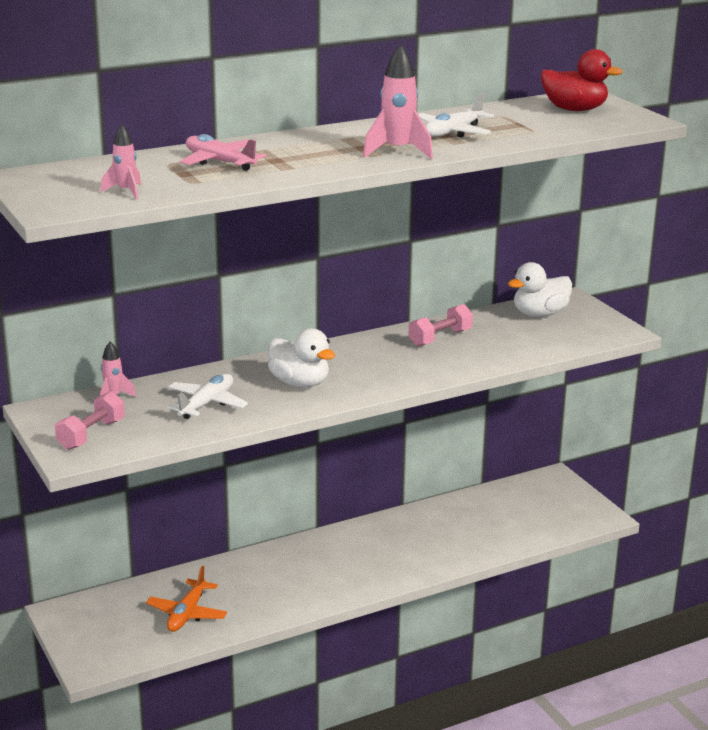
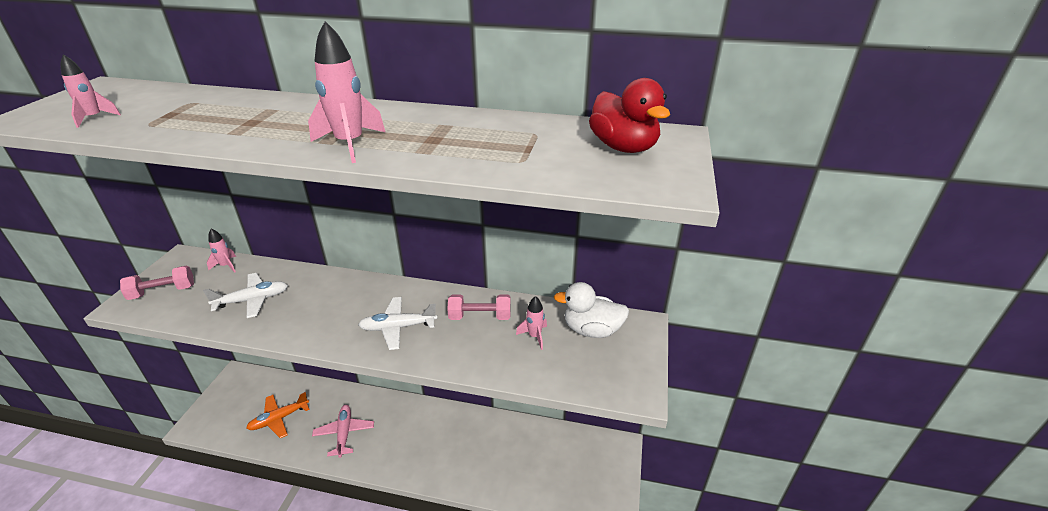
camera: 40 degrees right, 10 degrees up
(220, 162) = (217, 112): pink plane -> pink plane (344, 433)
(299, 383) = (328, 311): white duck -> none
(453, 132) = (447, 138): white plane -> white plane (398, 327)
(504, 332) = (534, 336): none -> pink rocket

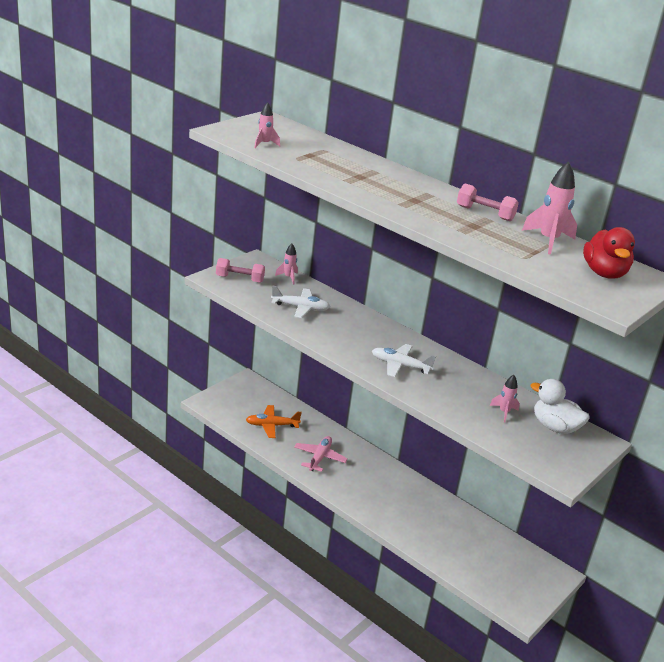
camera: 25 degrees right, 5 degrees down
(350, 144) = (417, 212): pink rocket -> pink rocket (548, 241)
(480, 317) = (468, 384): pink dumbbell -> pink dumbbell (485, 213)

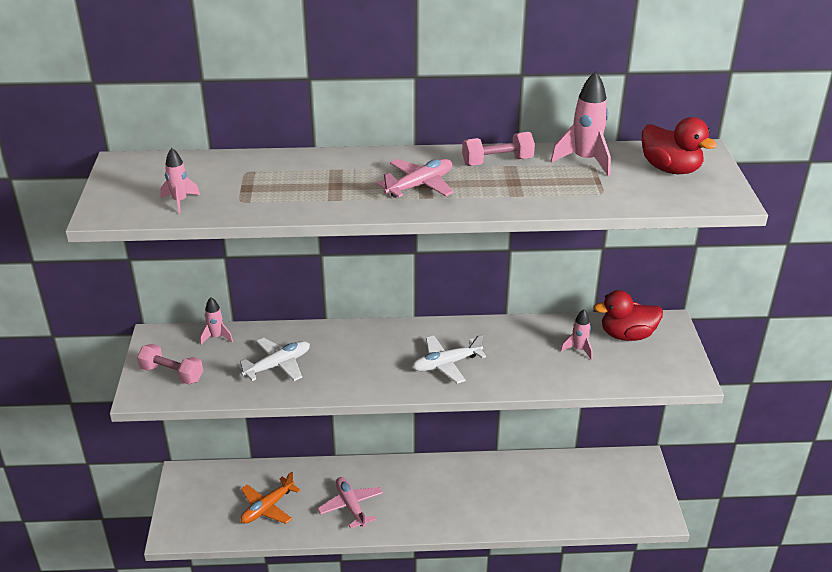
camera: 40 degrees left, 5 degrees up
(239, 279) = (172, 374): pink dumbbell -> pink dumbbell turned 60 degrees clockwise
(410, 199) = (419, 185): none -> pink plane
(555, 427) = (627, 335): white duck -> red duck

